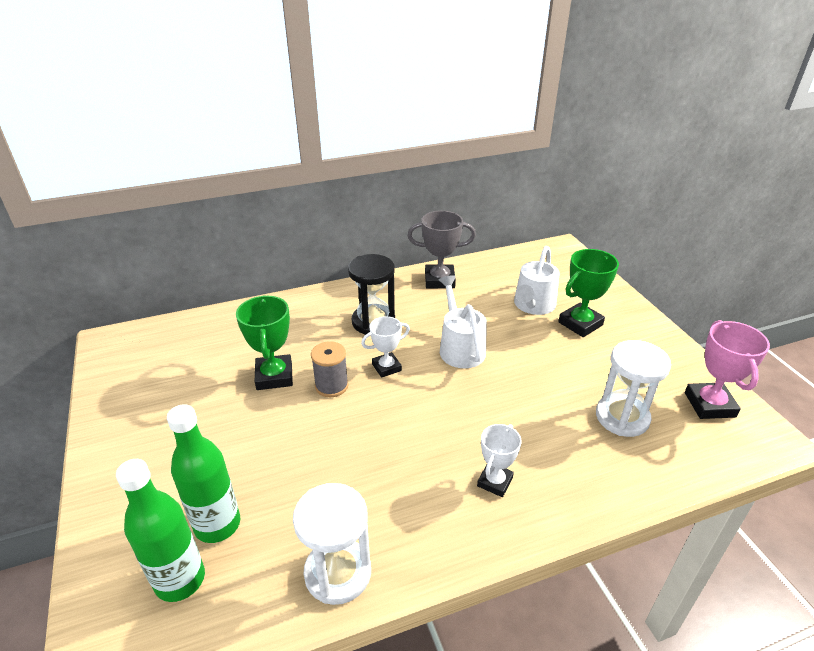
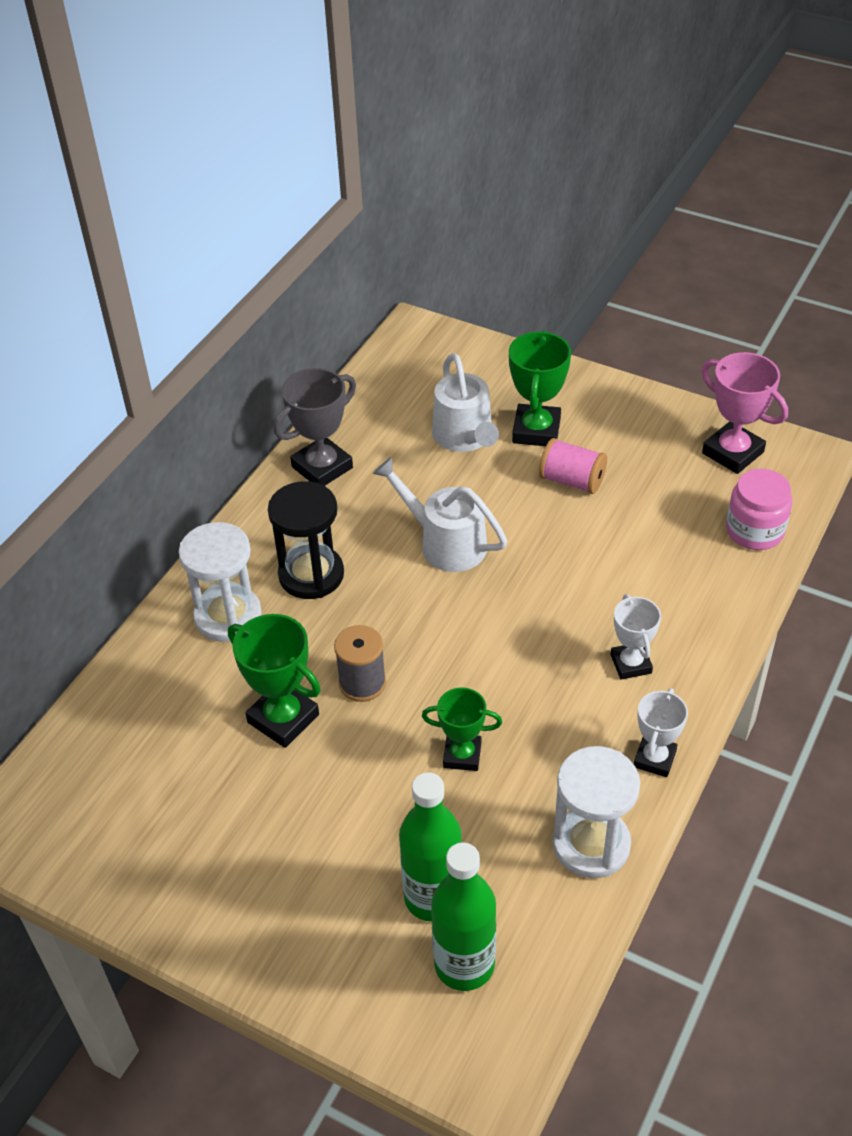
camera: 40 degrees left, 10 degrees up
(333, 459) = (462, 755): none -> green trophy
(386, 367) = (395, 620): white trophy -> white trophy (654, 759)
(574, 359) = (572, 481): none -> pink spool
(622, 417) = (674, 518): white hourglass -> white hourglass (228, 616)
(678, 460) = (754, 531): none -> pink jar

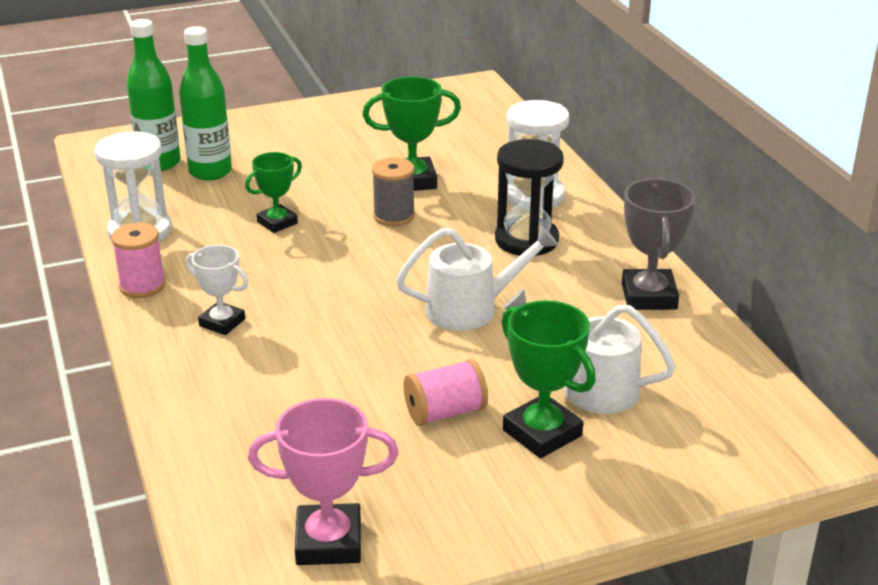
camera: 130 degrees right, 15 degrees down
(654, 759) = (142, 286): white trophy -> pink spool
(754, 531) = (223, 477): pink jar -> none

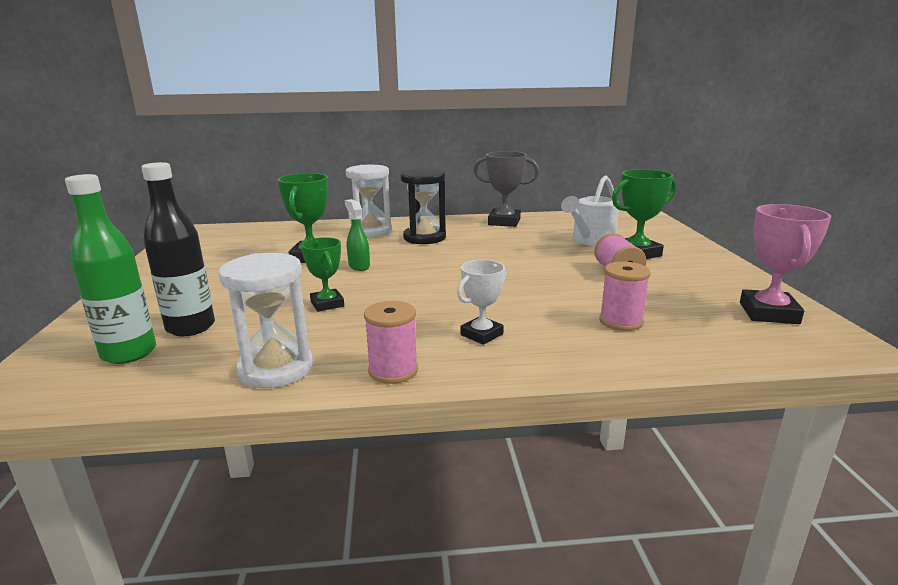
camera: 75 degrees left, 10 degrees down
(210, 172) = (191, 327): green bottle -> black bottle
(273, 413) = (621, 322): none -> pink spool
(394, 216) = (359, 266): grey spool -> green spray bottle
(472, 309) = (499, 256): white watering can -> none

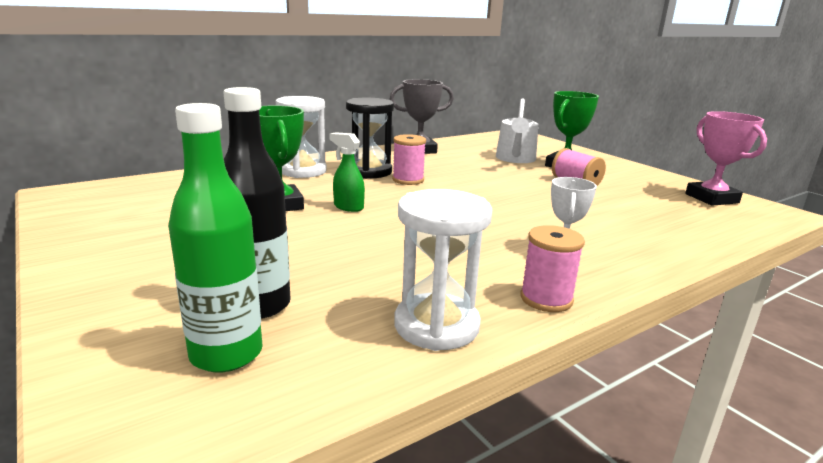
camera: 30 degrees left, 0 degrees up
(327, 304) = (378, 249): green trophy -> none
(621, 322) = (639, 221): pink spool -> pink spool (408, 180)

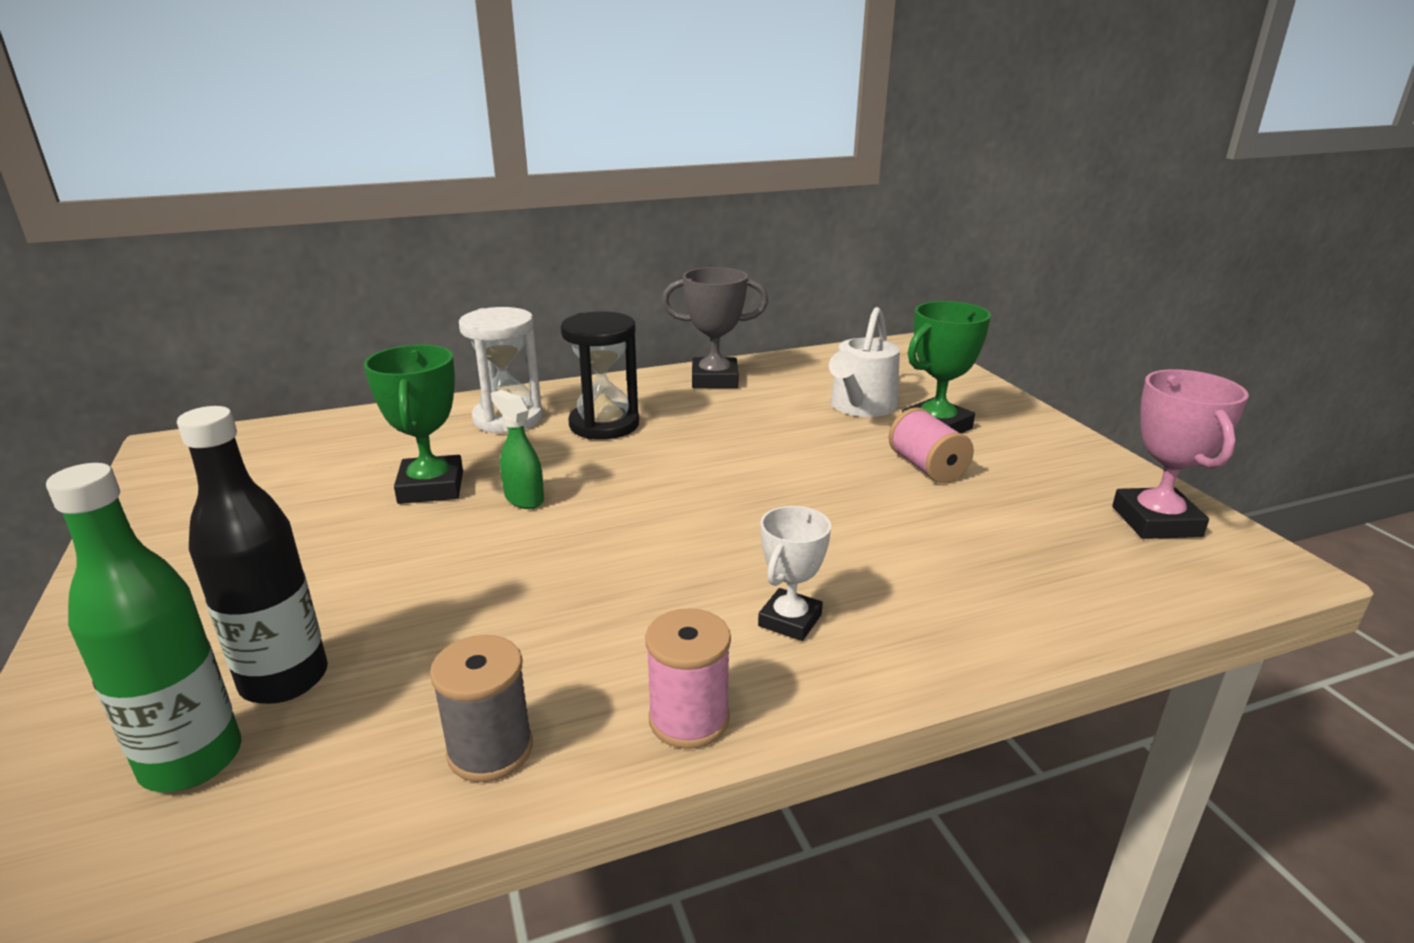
camera: 15 degrees right, 5 degrees up
(408, 180) = (651, 446): pink spool -> none
(436, 325) = (490, 750): white hourglass -> grey spool

